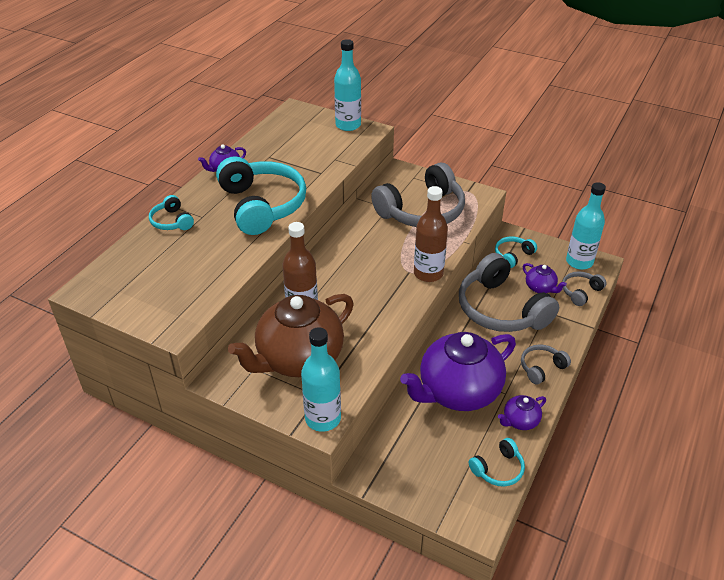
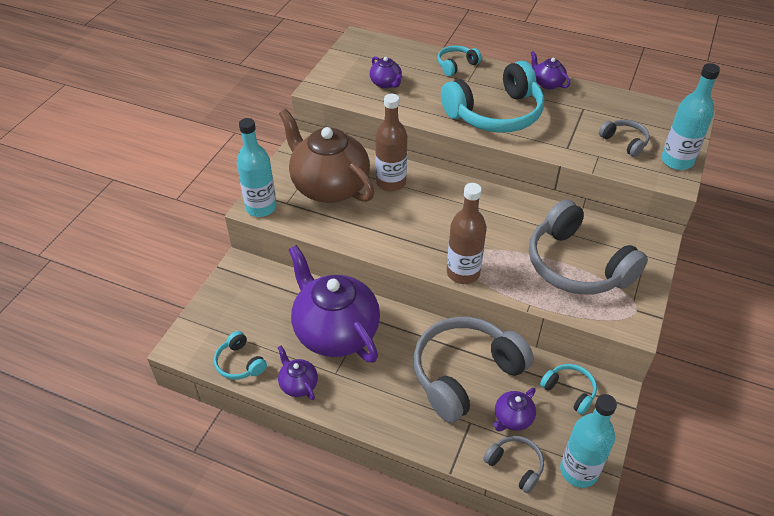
camera: 85 degrees right, 5 degrees up
(185, 274) = (386, 83): none -> purple teapot
(541, 368) = (375, 409): grey headphones -> grey headphones (624, 142)

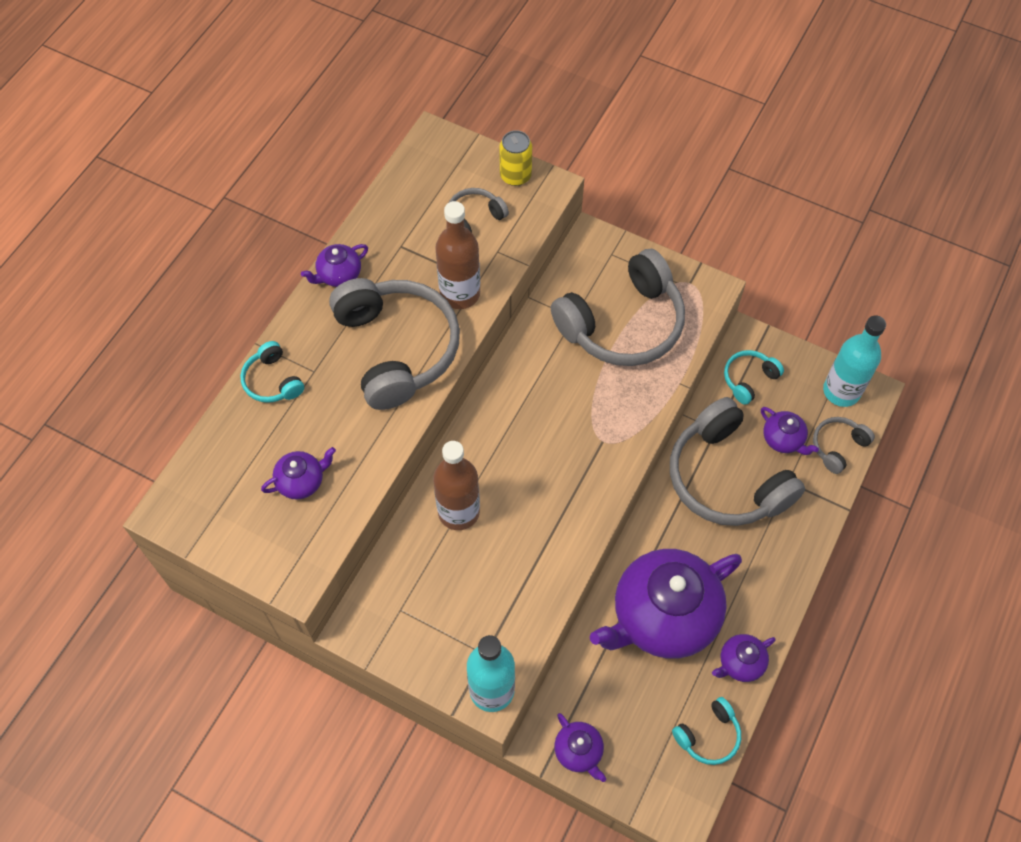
camera: 85 degrees left, 15 degrees up
(232, 285) = (579, 751): none -> purple teapot
(329, 186) = (457, 594): brown teapot -> none
(463, 273) = (629, 444): brown bottle -> brown bottle (460, 294)
(495, 114) = (397, 348): turquoise headphones -> grey headphones
(677, 161) = (515, 176): turquoise bottle -> yellow can

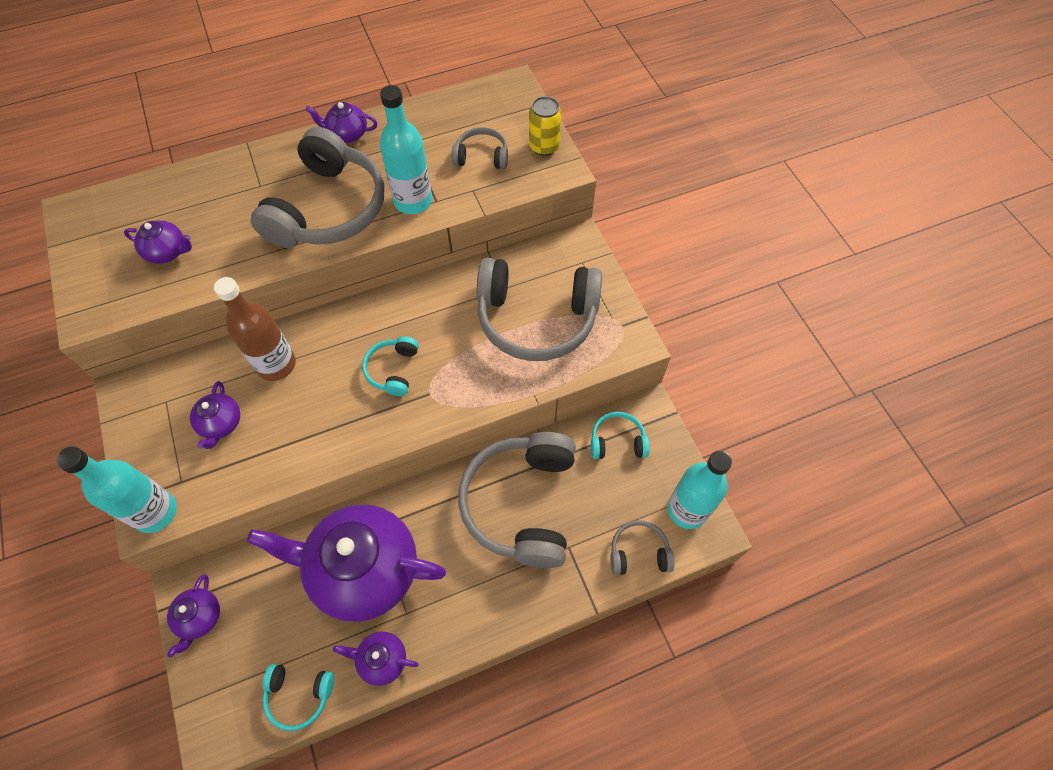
camera: 40 degrees right, 0 degrees up
(272, 381) = (228, 173): turquoise headphones -> turquoise headphones (393, 370)
(460, 294) = (413, 201): brown bottle -> turquoise bottle
(783, 439) = (598, 510): purple teapot -> purple teapot (221, 424)

